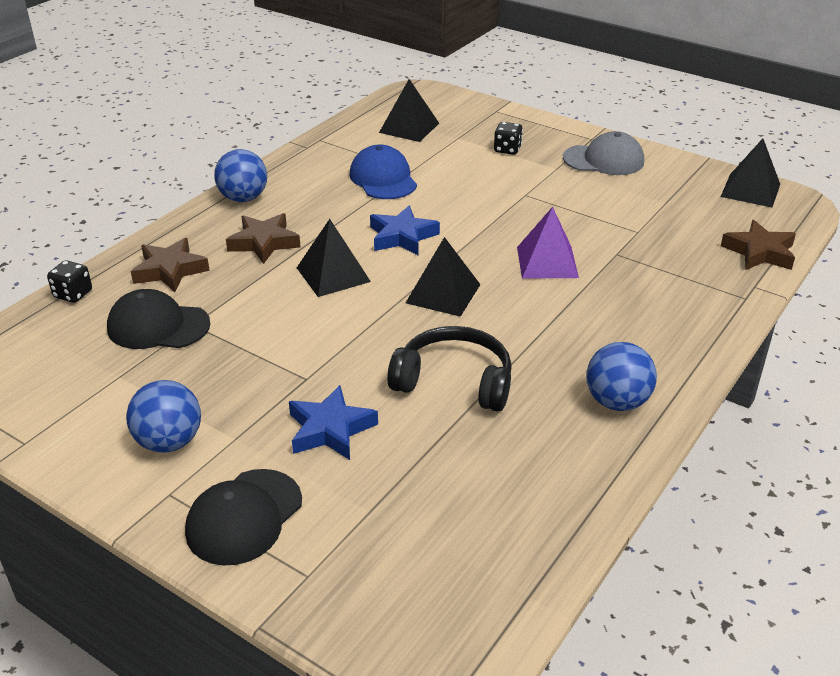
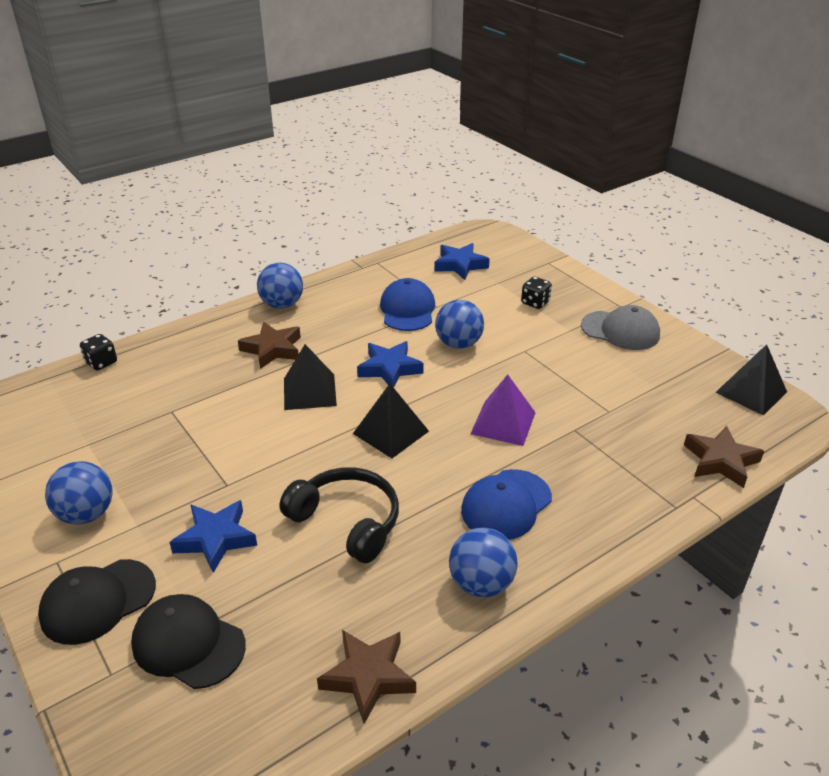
camera: 20 degrees right, 0 degrees up
(158, 326) = (144, 406): black cap -> black cap (188, 644)
(170, 270) = (185, 358): brown star -> brown star (368, 677)
(409, 128) = (460, 265): black pyramid -> blue star
(457, 200) = (458, 344): none -> blue ball
(596, 331) = (506, 505): none -> blue cap

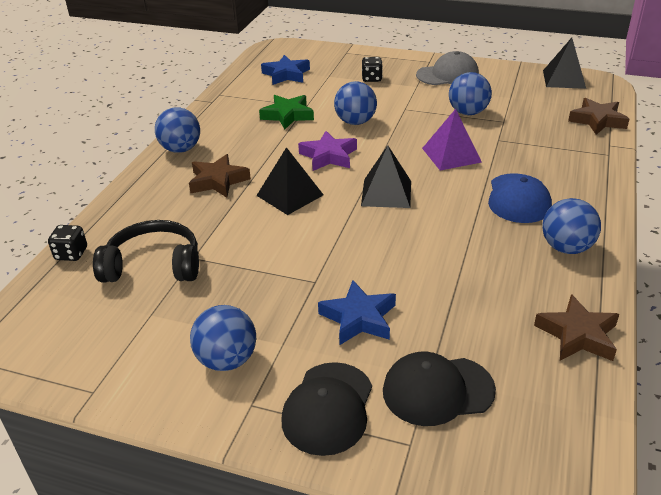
camera: 35 degrees left, 0 degrees up
(347, 521) = (435, 258): black headphones -> black headphones (153, 265)
(389, 368) = (328, 156): blue star -> purple star
(407, 309) = (288, 115): blue cap -> green star
(583, 384) = (468, 112): none -> blue ball

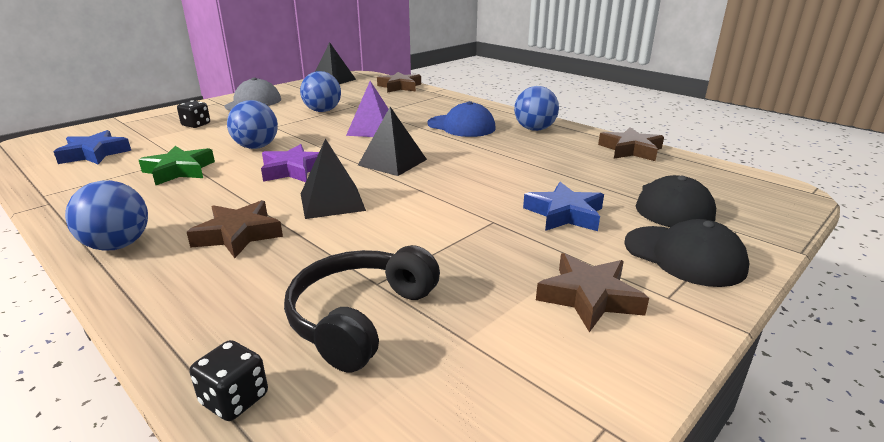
camera: 65 degrees left, 10 degrees down
(227, 360) = (589, 297): blue ball -> brown star

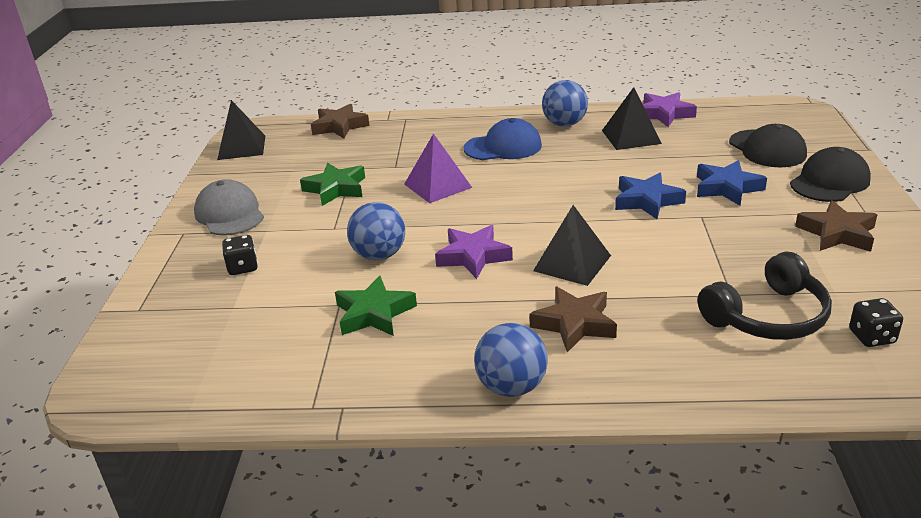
camera: 40 degrees left, 5 degrees up
(94, 154) = (227, 351): blue star -> blue star (647, 201)
(234, 399) = (810, 391): black dice -> black dice (871, 337)
(322, 111) = (336, 189): blue ball -> green star
(360, 317) = (767, 316): black headphones -> black headphones turned 105 degrees counterclockwise
(392, 162) = (532, 208): black pyramid -> black pyramid (631, 137)
(631, 150) = (664, 114): brown star -> purple star
(684, 256) = (829, 182): black cap -> black cap turned 45 degrees counterclockwise

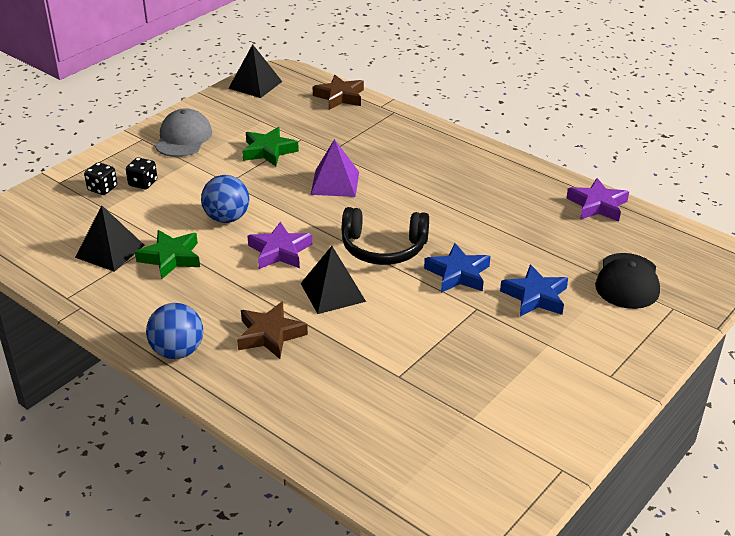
camera: 35 degrees right, 5 degrees up
(503, 147) = (426, 173): blue cap -> none
(564, 124) = (502, 175): blue ball -> none
(631, 137) = (535, 213): black pyramid -> black pyramid (110, 251)
(767, 316) = (396, 405): black headphones -> black headphones (383, 248)
(829, 182) = (627, 337): black cap -> none
(837, 233) = (554, 379): brown star -> none
(871, 337) = (440, 462): black dice -> black dice (102, 189)

